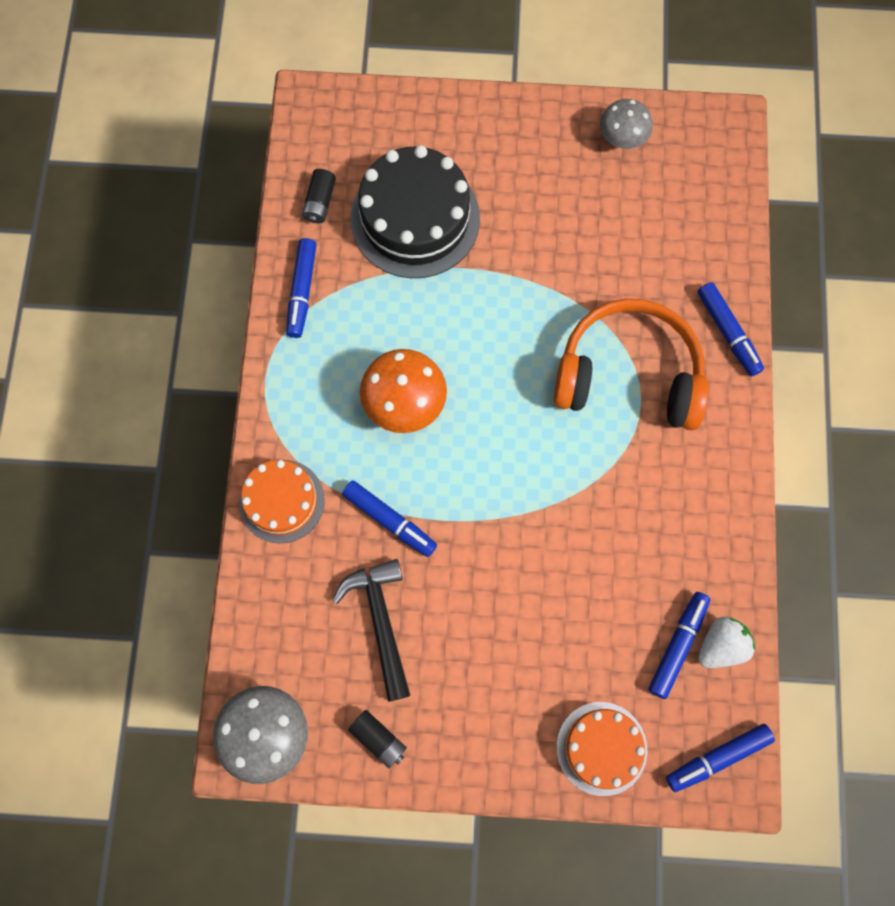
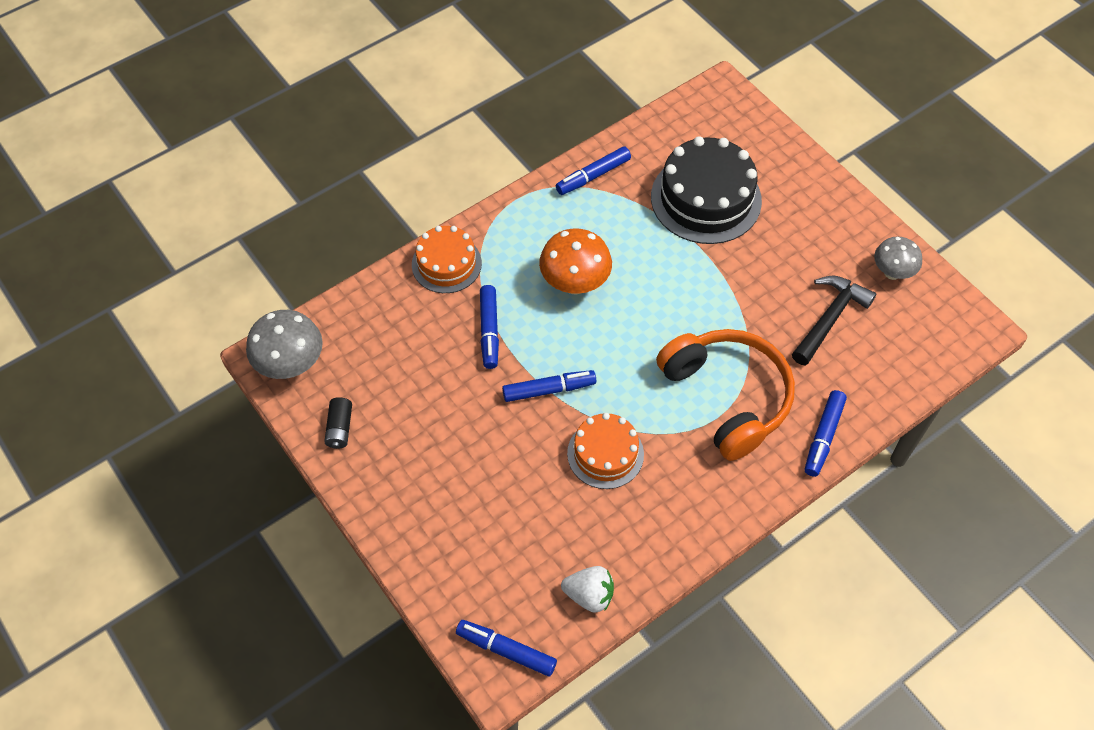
camera: 50 degrees right, 15 degrees down
(320, 202) = (661, 142): black battery -> none
(381, 622) = (418, 374): black hammer -> black hammer (829, 318)
(601, 748) = (448, 568): orange cake -> orange cake (605, 454)
(677, 645) = (563, 566): blue marker -> blue marker (549, 390)

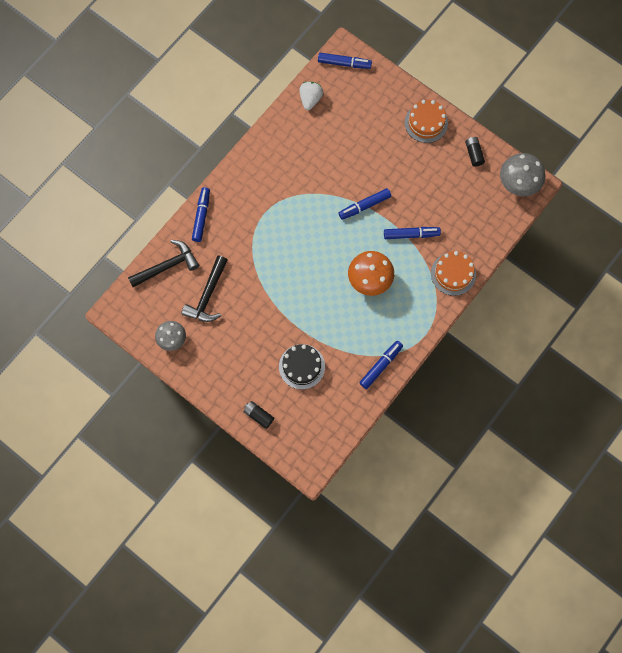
camera: 165 degrees right, 15 degrees up
(489, 331) = (411, 234): blue marker -> blue marker turned 105 degrees clockwise
(589, 595) = (310, 99): white strawberry -> white strawberry turned 105 degrees clockwise
(605, 454) = (322, 176): orange cake -> orange cake (426, 123)
(706, 199) = (302, 366): black cake -> black cake, size x0.61
(727, 397) = (260, 227): orange headphones -> none
(779, 156) = (258, 415): none -> black battery
(890, 374) = (167, 266): none -> black hammer

